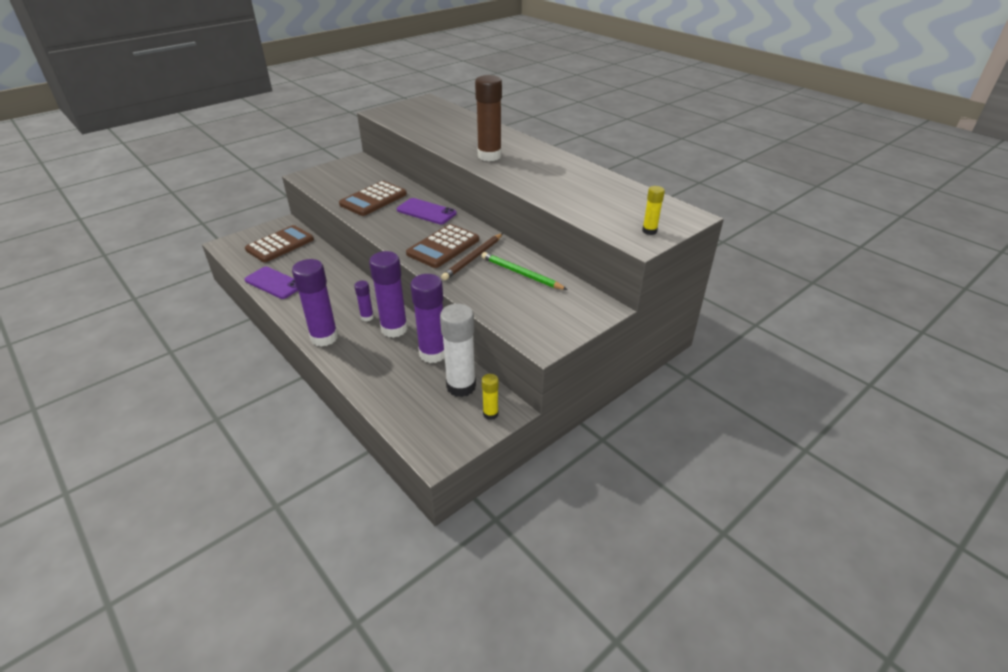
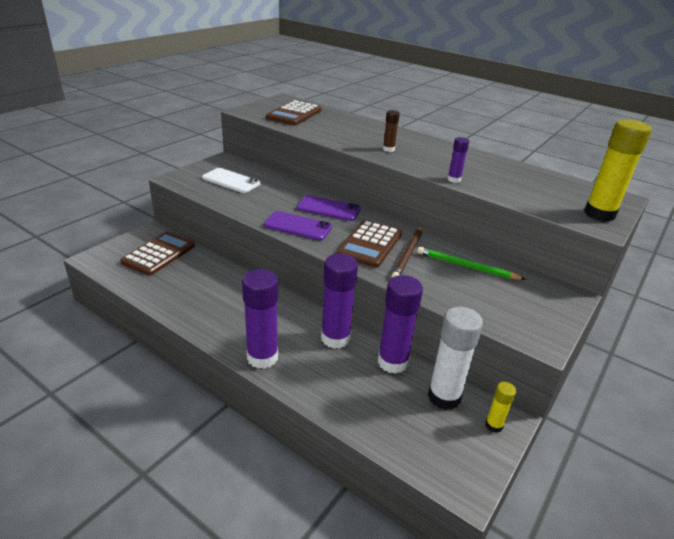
camera: 15 degrees left, 5 degrees down
(274, 283) = (172, 298): purple phone -> purple phone (297, 226)
(352, 180) = (231, 181): none -> white phone
(367, 317) = (298, 328): purple glue stick -> purple glue stick (454, 179)
(373, 199) = (265, 199): brown calculator -> brown calculator (294, 114)
(489, 156) = (388, 149): brown glue stick -> brown glue stick, size x0.50
(649, 231) = (599, 214): yellow glue stick -> yellow glue stick, size x2.00

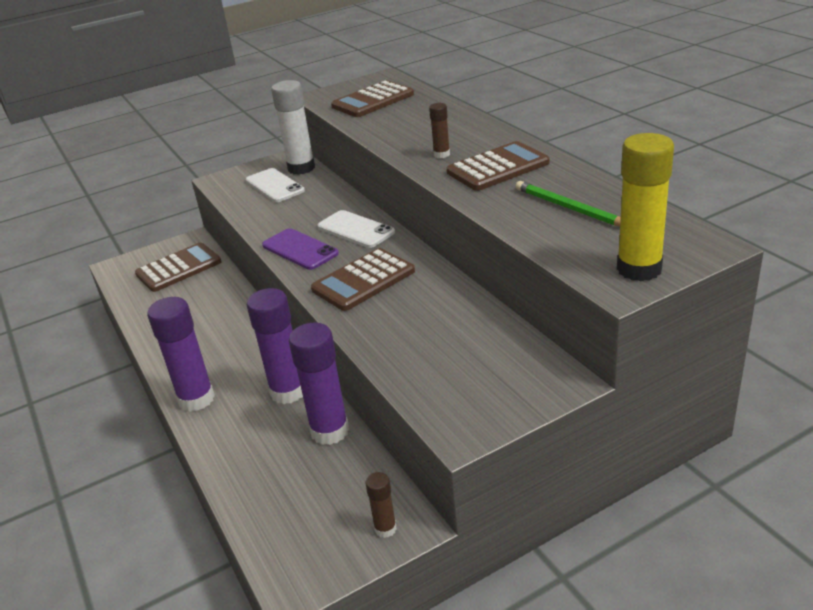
camera: 30 degrees right, 0 degrees up
(328, 209) = (355, 229): purple phone -> white phone
(408, 254) = (399, 298): brown pencil -> none
(437, 157) = (498, 168): none -> brown calculator
(444, 397) = (355, 483): white glue stick -> white glue stick (301, 168)
(454, 179) = (482, 203): purple glue stick -> none
(466, 266) = (458, 323): green pencil -> green pencil (569, 208)
(493, 425) = (385, 529): yellow glue stick -> brown glue stick

